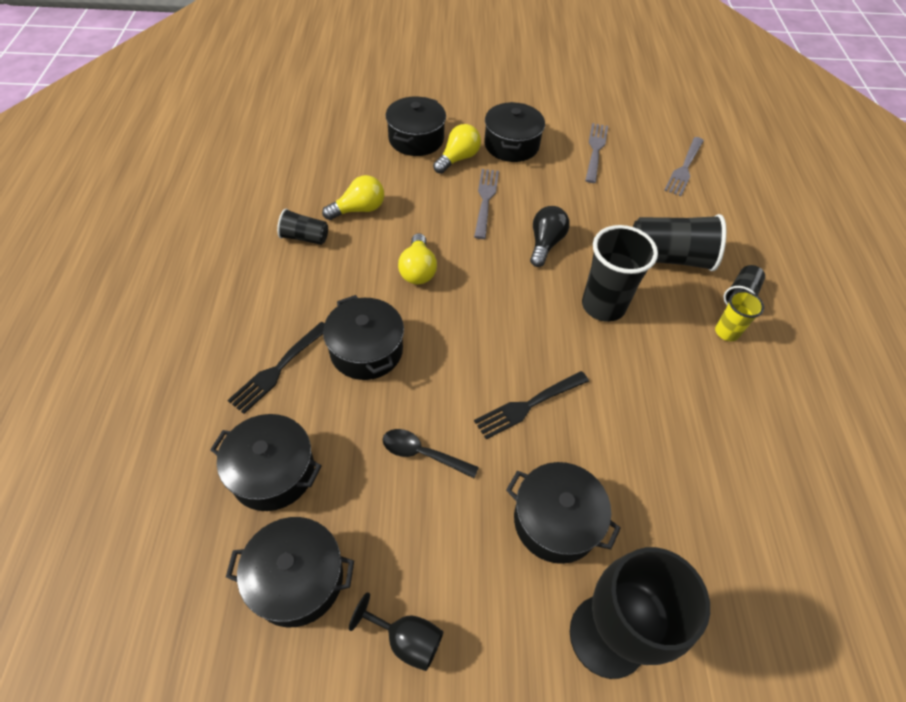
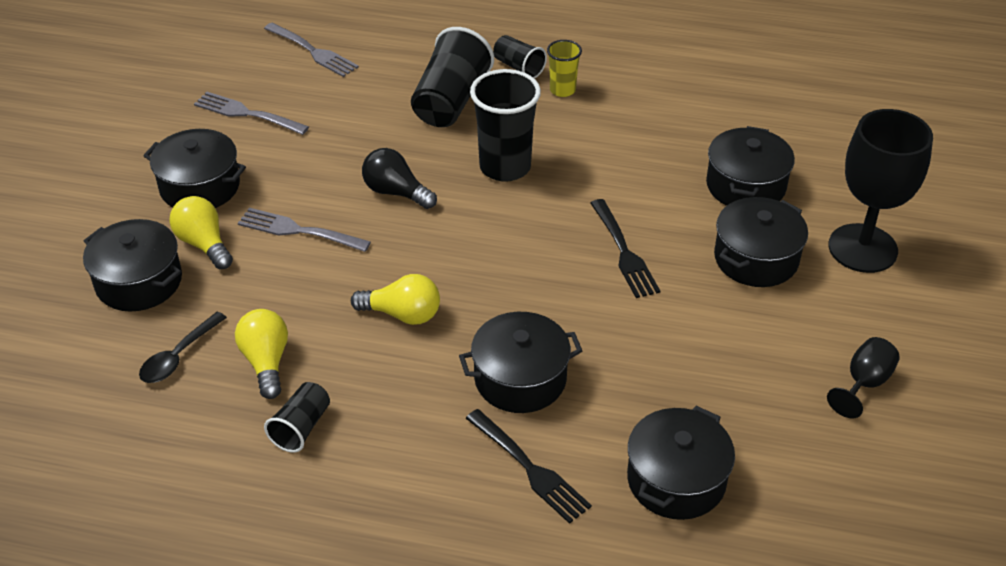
camera: 75 degrees left, 10 degrees down
(297, 579) = (802, 463): black pot -> black pot (745, 185)
(422, 454) = (670, 345): black spoon -> black spoon (179, 356)

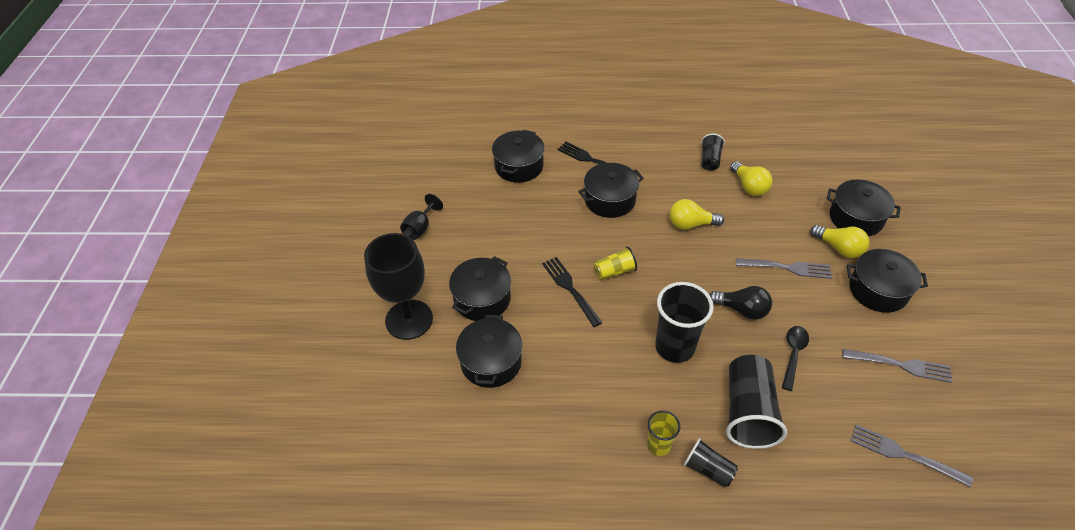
camera: 170 degrees right, 5 degrees up
(179, 356) = (797, 182): black spoon -> black spoon (793, 354)
(551, 264) = (614, 271): none -> yellow cup

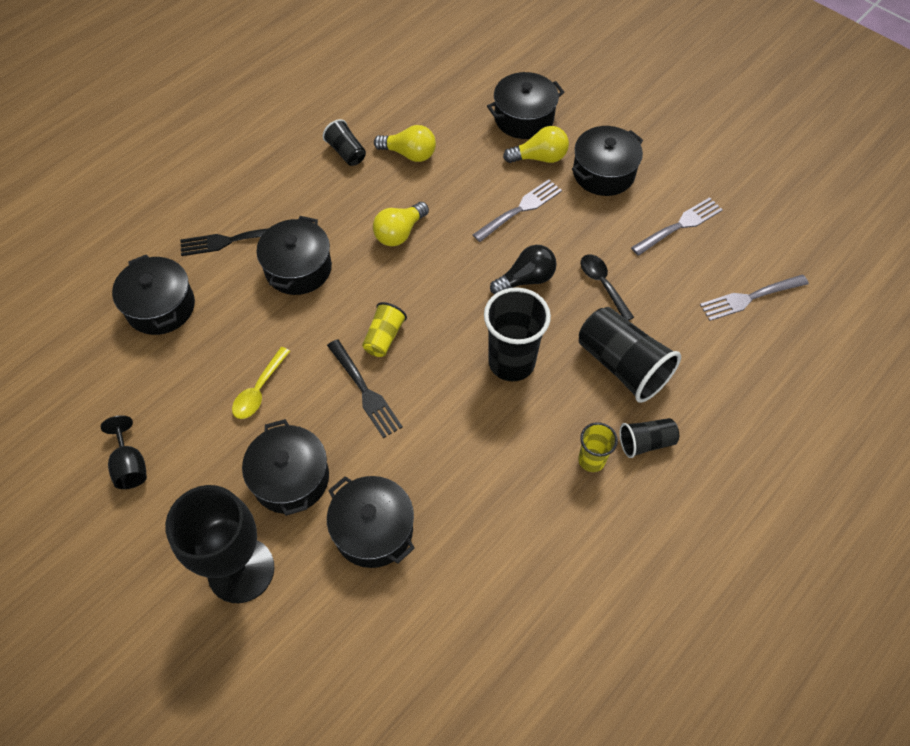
camera: 50 degrees left, 10 degrees up
(518, 243) = (259, 390): none -> yellow spoon
(570, 289) = (364, 390): black fork -> black fork turned 135 degrees counterclockwise

